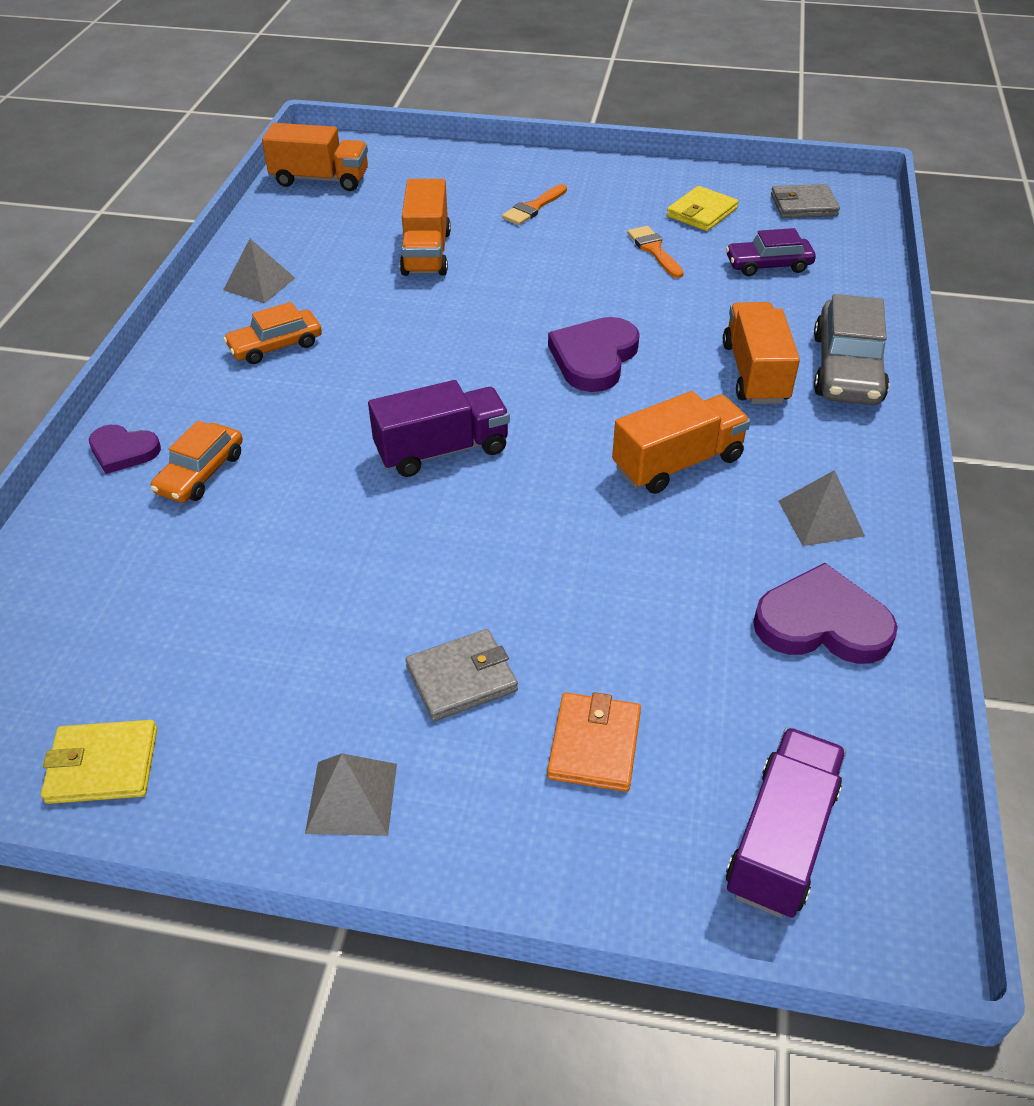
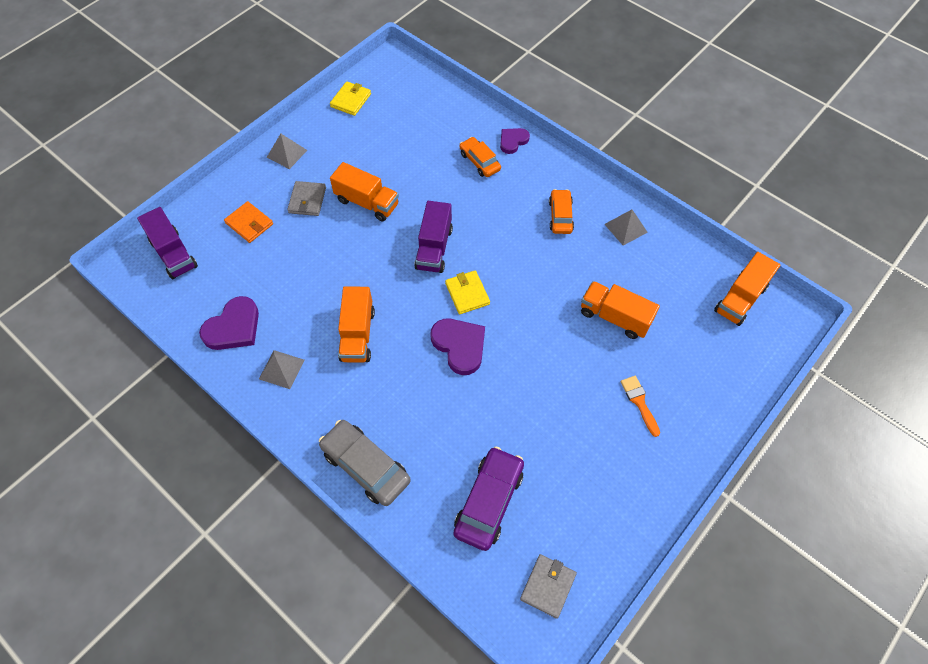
camera: 120 degrees right, 15 degrees up
(654, 250) = (546, 443): orange brush -> none
(702, 212) = (576, 505): yellow wallet -> yellow wallet (467, 294)
(755, 373) = (395, 415): orange truck -> orange truck (367, 202)
(768, 265) = (489, 501): purple car -> purple car, size x1.57

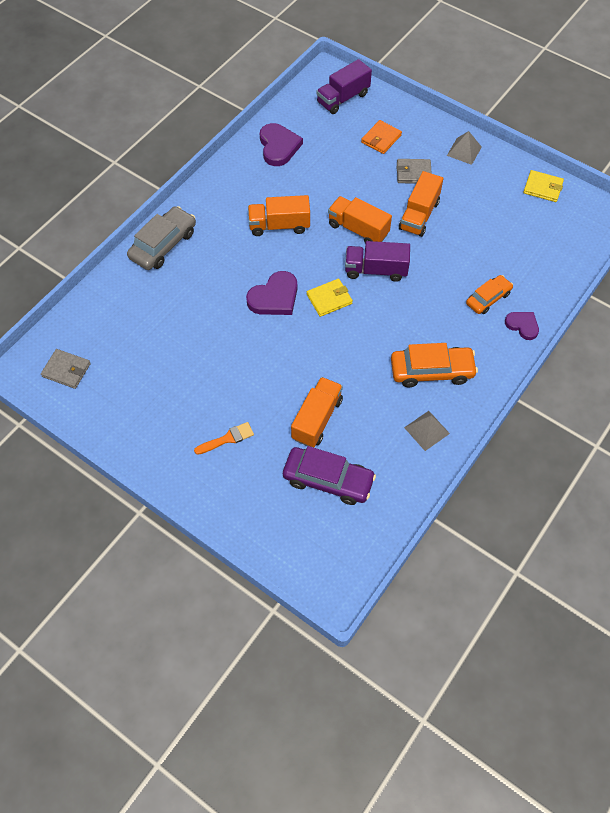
camera: 85 degrees right, 0 degrees up
(233, 327) = (278, 146): purple heart -> purple heart turned 135 degrees counterclockwise
(281, 369) = (243, 182): grey pyramid -> none
(489, 501) = (134, 327): purple car -> purple car (328, 480)
(560, 216) = (431, 371): orange car -> orange car, size x1.57
(740, 299) = (352, 537): orange truck -> orange truck (358, 229)

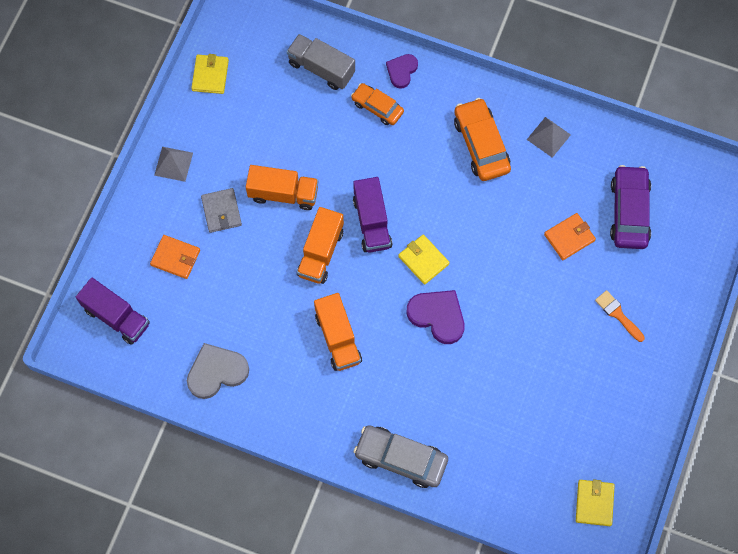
camera: 105 degrees left, 10 degrees up
(66, 370) = (594, 503): grey wallet -> yellow wallet
(278, 146) = (216, 372): purple heart -> grey heart
(317, 419) = (569, 237): orange truck -> orange wallet
(536, 265) = (321, 68): none -> grey truck

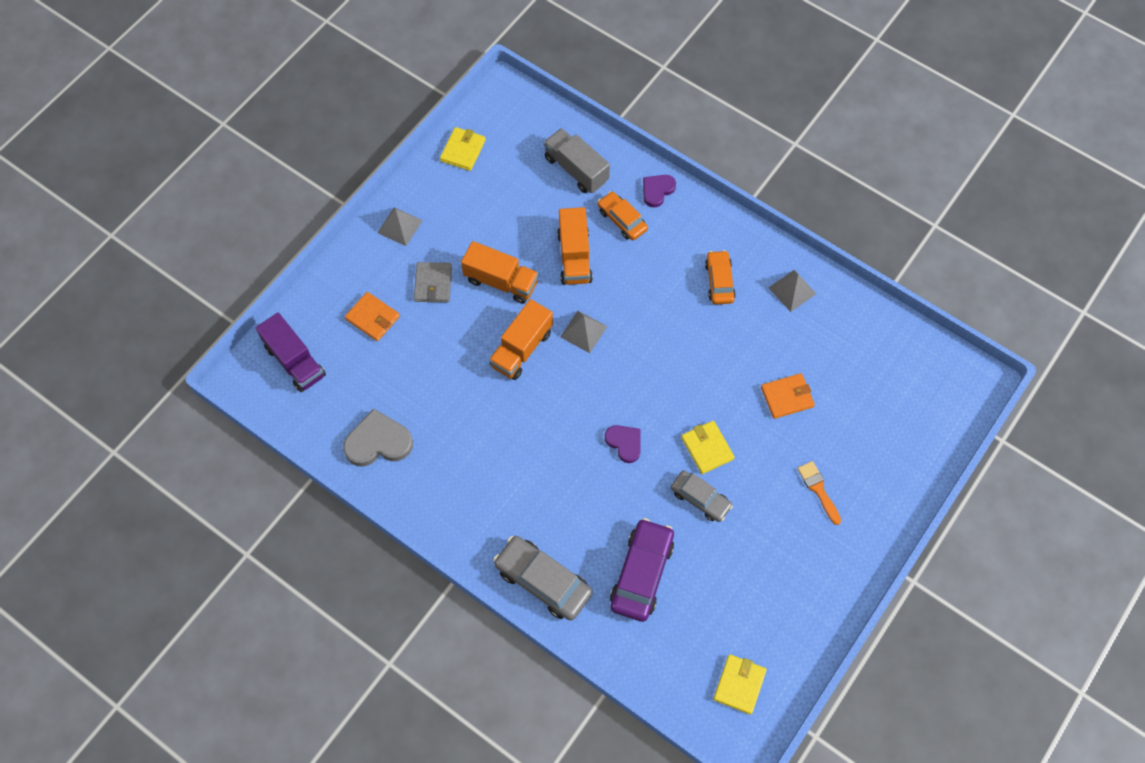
camera: 15 degrees right, 5 degrees down
(338, 338) = (514, 439): orange truck -> orange truck (574, 257)
(372, 222) = (583, 331): purple truck -> grey pyramid
(423, 260) = (626, 382): yellow wallet -> yellow wallet (707, 448)
(437, 316) = (624, 443): purple heart -> purple heart, size x0.62
(481, 144) = (719, 281): orange car -> orange car, size x0.64
(518, 349) = (700, 499): none -> grey car
(629, 212) = (858, 386): purple car -> purple car (641, 573)

